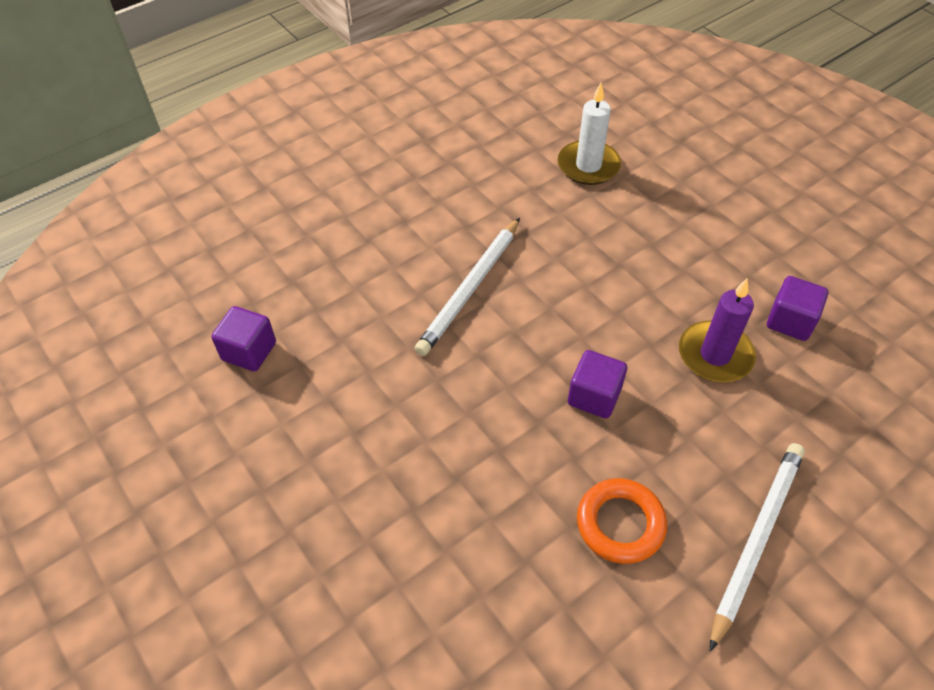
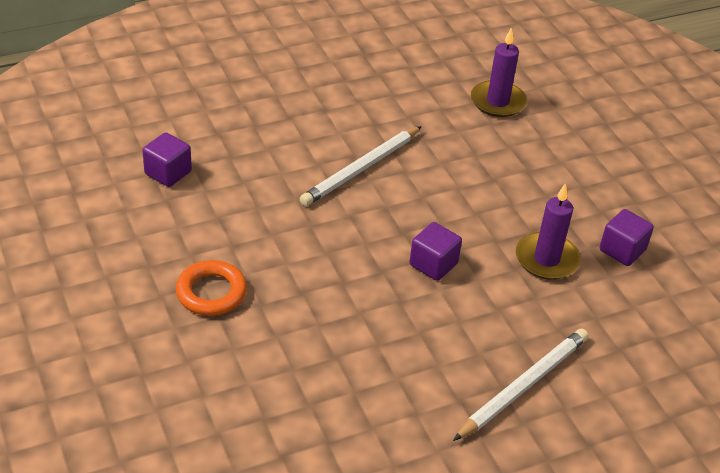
camera: 10 degrees right, 10 degrees down
(588, 166) = (497, 102): white candle -> purple candle
(620, 524) = (419, 350): orange ring -> orange ring (211, 292)

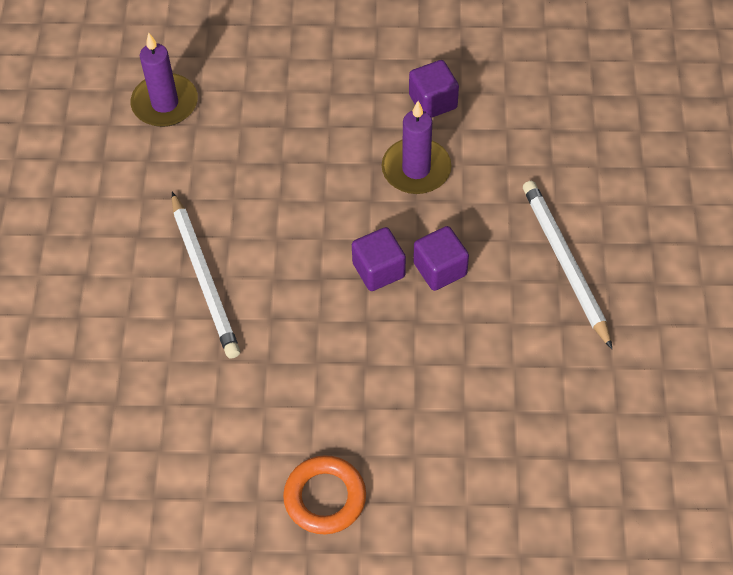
camera: 60 degrees left, 15 degrees up
(168, 173) = (108, 481): purple cube -> purple cube (440, 269)

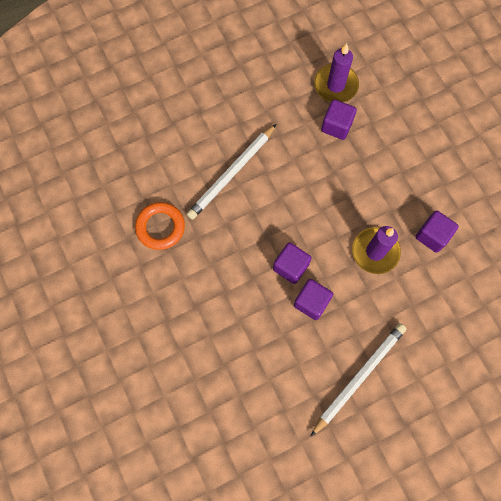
camera: 60 degrees right, 15 degrees up
(221, 129) = (336, 126): none -> purple cube
(325, 497) = (129, 314): orange ring -> orange ring (160, 227)

